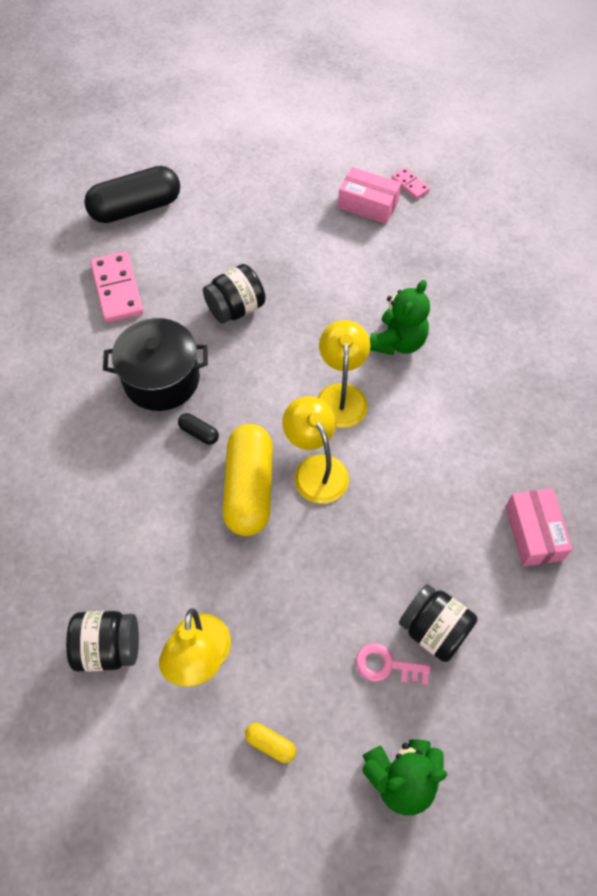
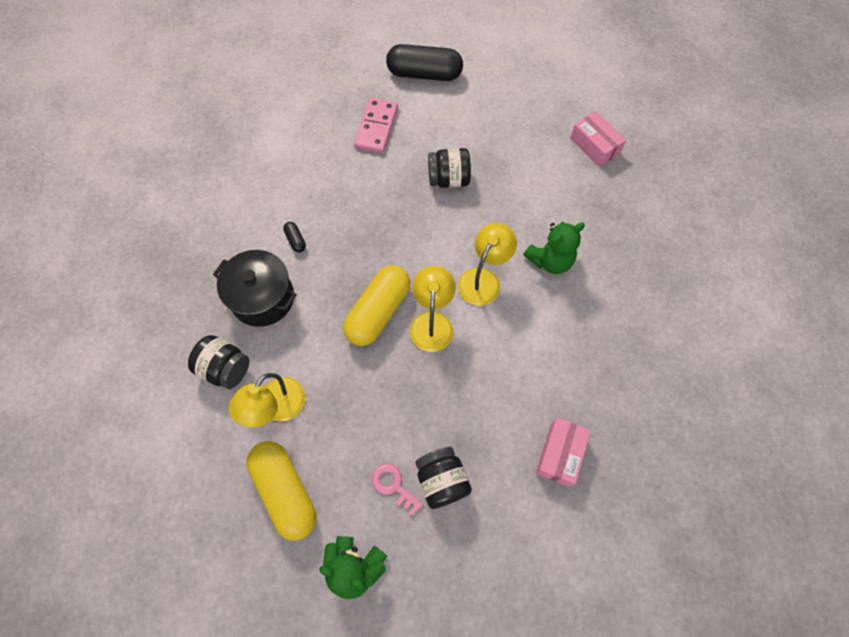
camera: 30 degrees right, 5 degrees up
(161, 379) = (367, 205): black pot -> black pot (262, 298)
(199, 433) = (369, 255): black capsule -> black capsule (295, 240)
(270, 744) = (285, 491): yellow capsule -> yellow capsule, size x2.45
(410, 185) = (637, 145): pink domino -> none

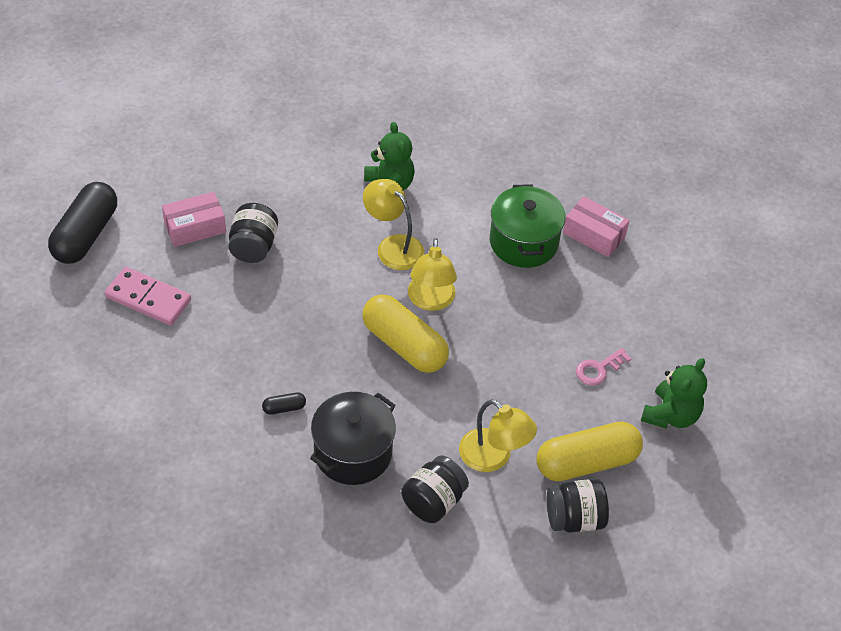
camera: 80 degrees left, 15 degrees down
(432, 322) = (431, 301): yellow lamp -> yellow lamp turned 105 degrees counterclockwise
(442, 481) = (601, 330): black jar -> black jar (574, 518)
(527, 388) = (523, 242): none -> green pot
(594, 146) = (260, 113): pink box -> pink box (195, 227)

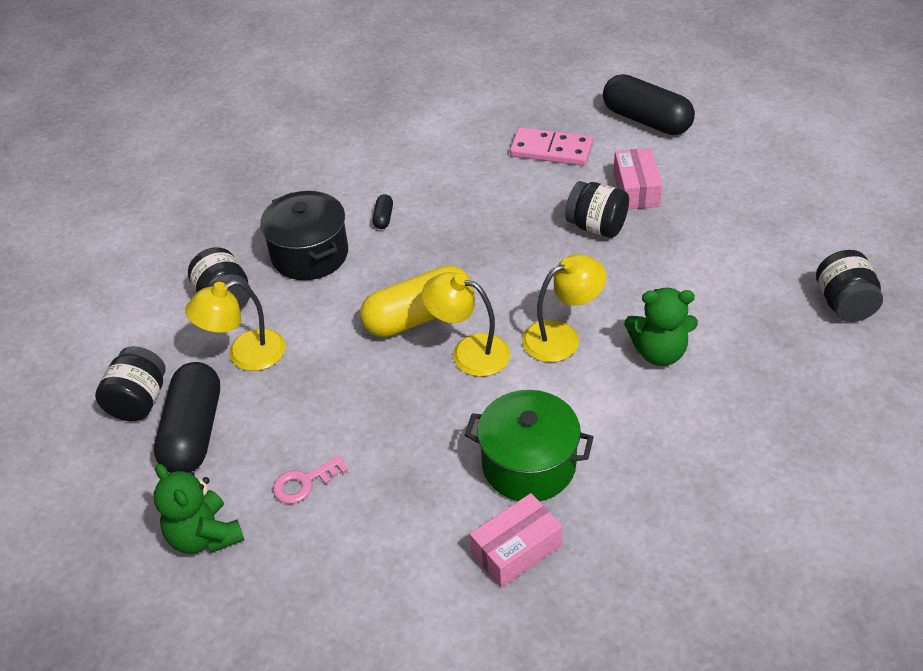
camera: 115 degrees right, 5 degrees down
(148, 299) = (551, 150): pink domino -> pink domino turned 60 degrees clockwise
(302, 93) = (844, 304): none -> black jar
(587, 462) = (193, 432): yellow capsule -> black capsule
(598, 369) = (304, 483): pink key -> pink key turned 105 degrees counterclockwise

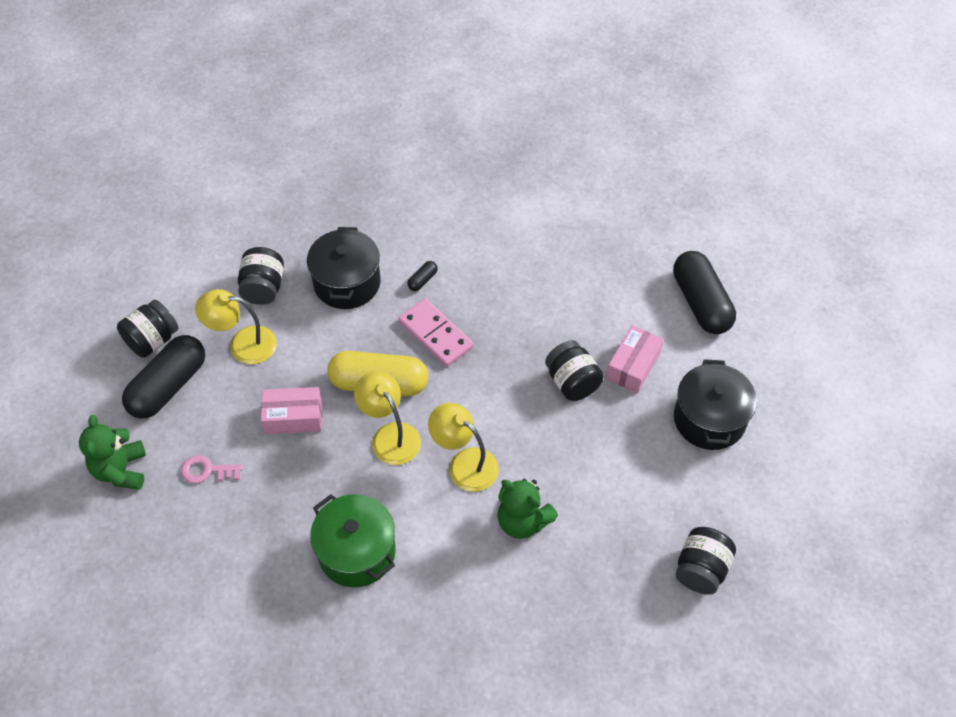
camera: 30 degrees right, 10 degrees up
(516, 549) = (297, 609): pink box -> pink box (293, 417)
(551, 150) = (599, 289): pink domino -> pink domino (436, 334)
(561, 336) = (464, 463): yellow lamp -> yellow lamp turned 150 degrees counterclockwise
(737, 195) = (709, 419): none -> black pot

